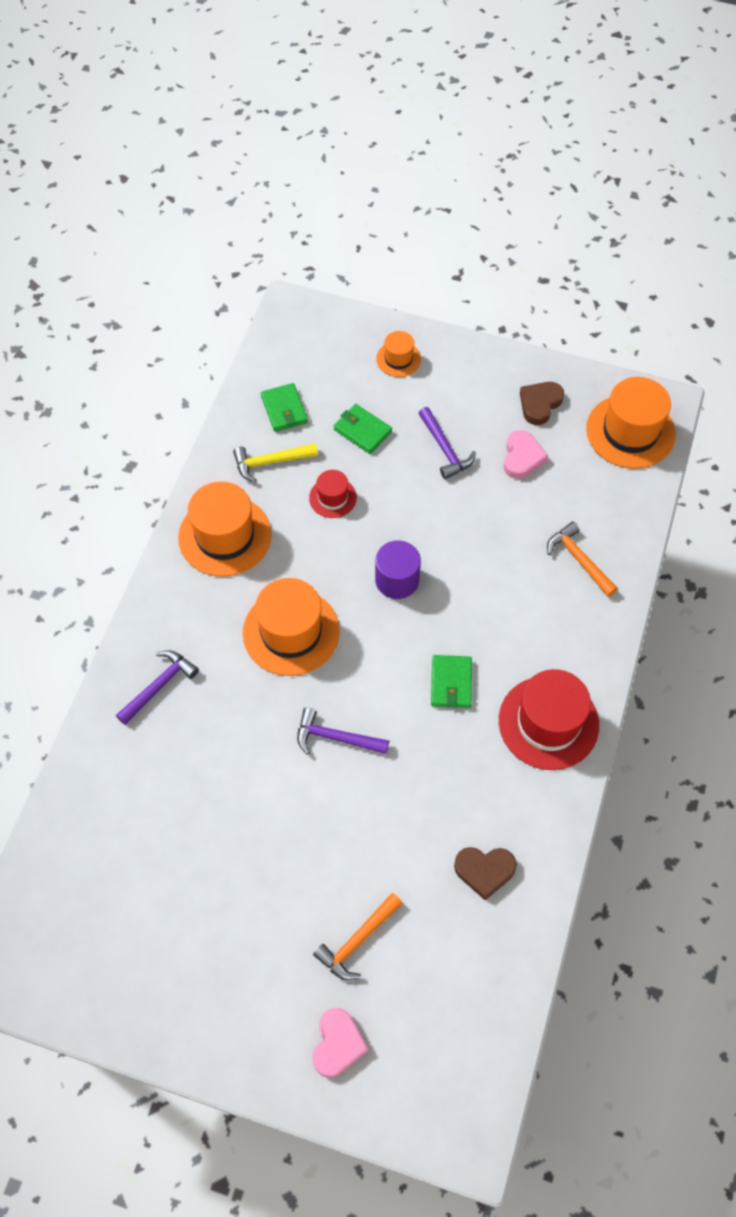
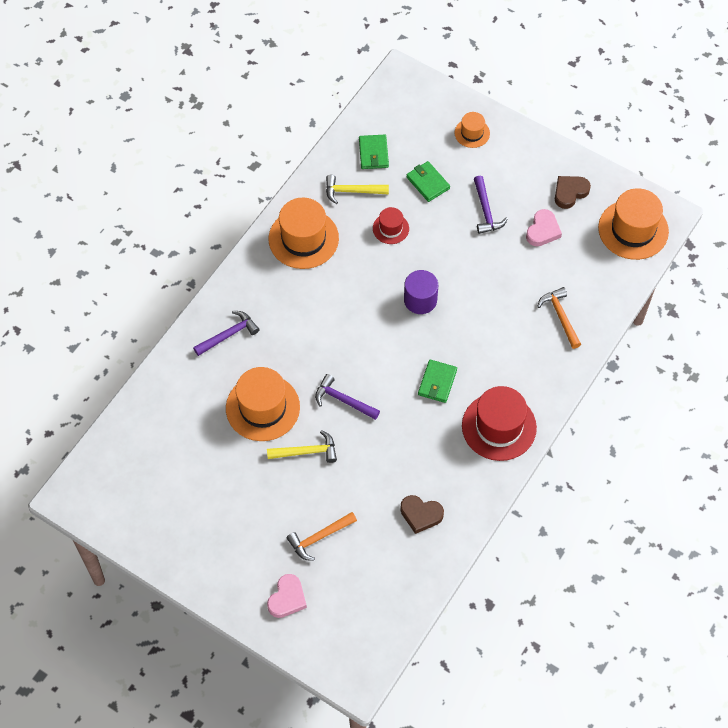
camera: 15 degrees right, 0 degrees up
(291, 632) = (332, 319): orange hat -> orange hat (262, 407)
(307, 821) = (307, 452): none -> yellow hammer

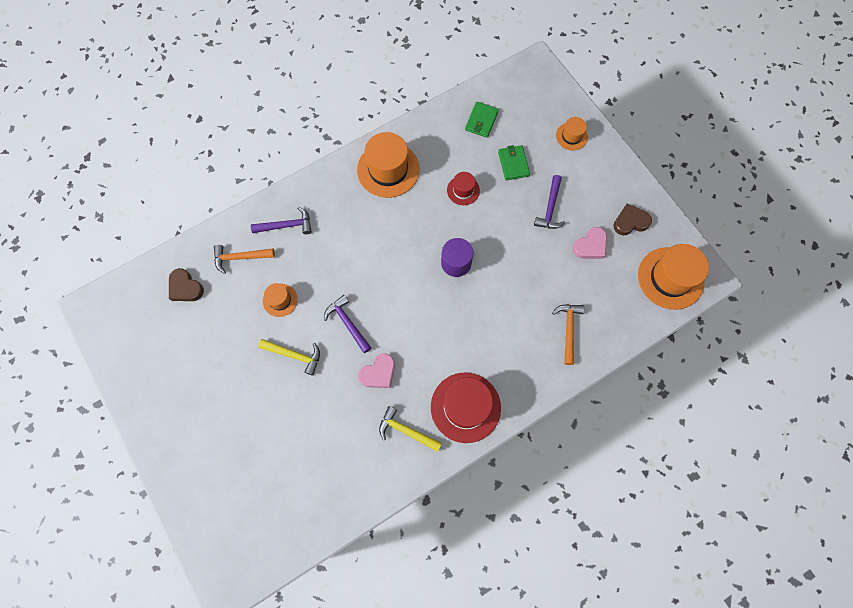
camera: 25 degrees right, 10 degrees up
(262, 407) = (280, 300): orange hat -> orange hat, size x0.52
(287, 598) = (209, 480): pink heart -> pink heart (378, 373)
(319, 538) = (264, 437): orange hammer -> orange hammer (240, 257)
(352, 191) = (447, 146): yellow hammer -> yellow hammer (406, 431)
(421, 515) = (358, 457): brown heart -> brown heart (185, 287)
(437, 382) = (433, 342): green wallet -> none

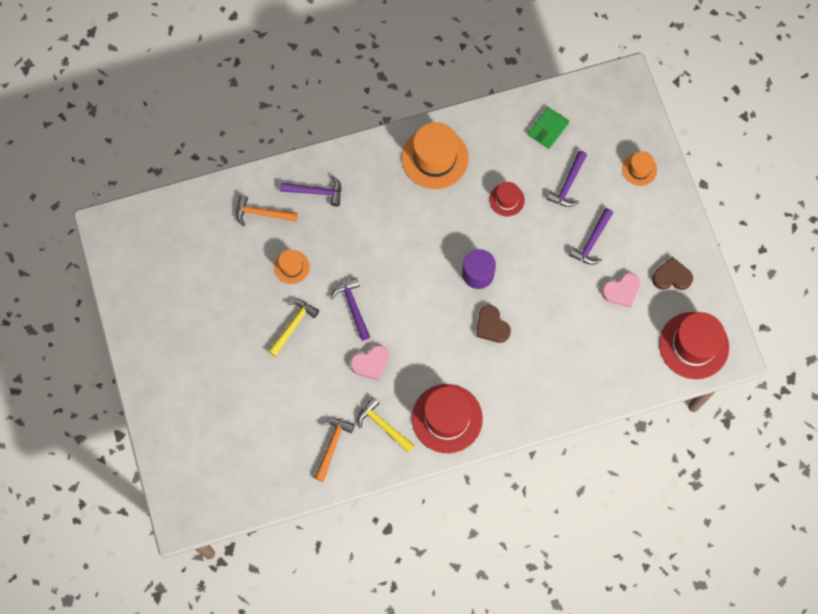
camera: 15 degrees right, 0 degrees up
(185, 287) = (201, 230): brown heart -> brown heart (491, 326)
(295, 355) = (293, 325): yellow hammer -> yellow hammer turned 90 degrees counterclockwise
(513, 164) = (568, 184): green wallet -> purple hammer
(568, 329) = (572, 370): orange hammer -> orange hammer (332, 445)
(670, 278) = (693, 345): orange hat -> red hat

